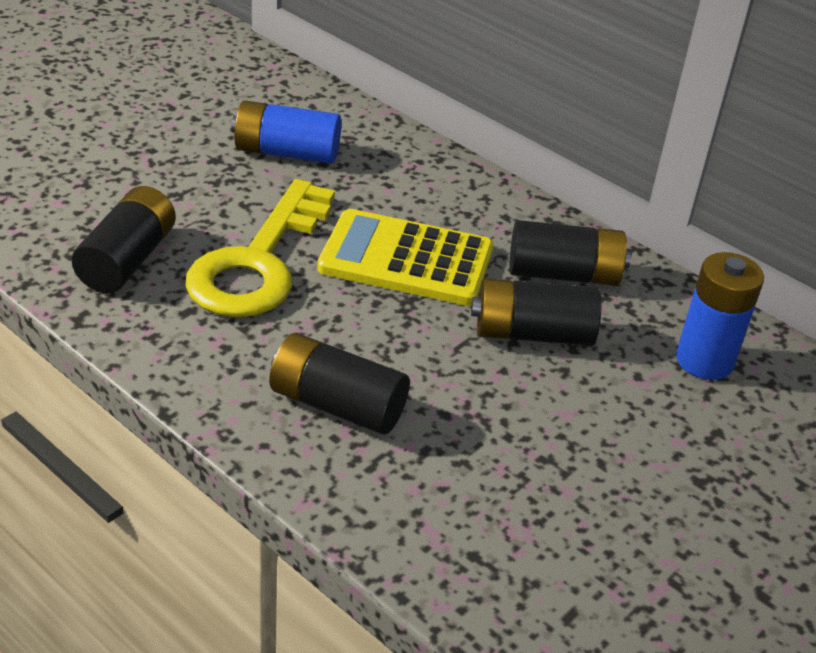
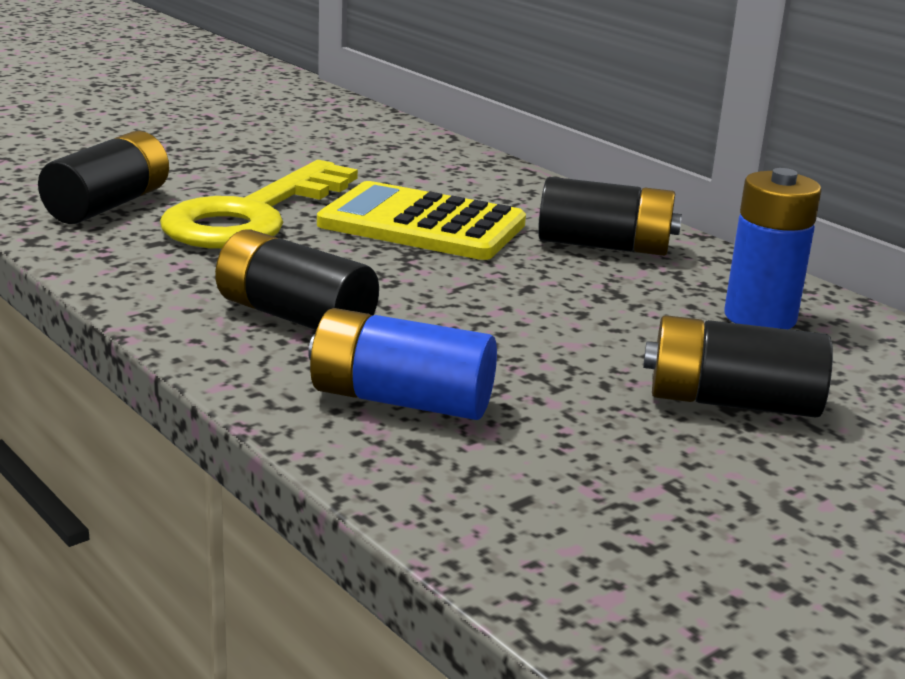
camera: 10 degrees right, 15 degrees down
(286, 152) = (318, 150): blue battery -> blue battery (401, 400)
(532, 333) = (551, 283): black battery -> black battery (731, 402)

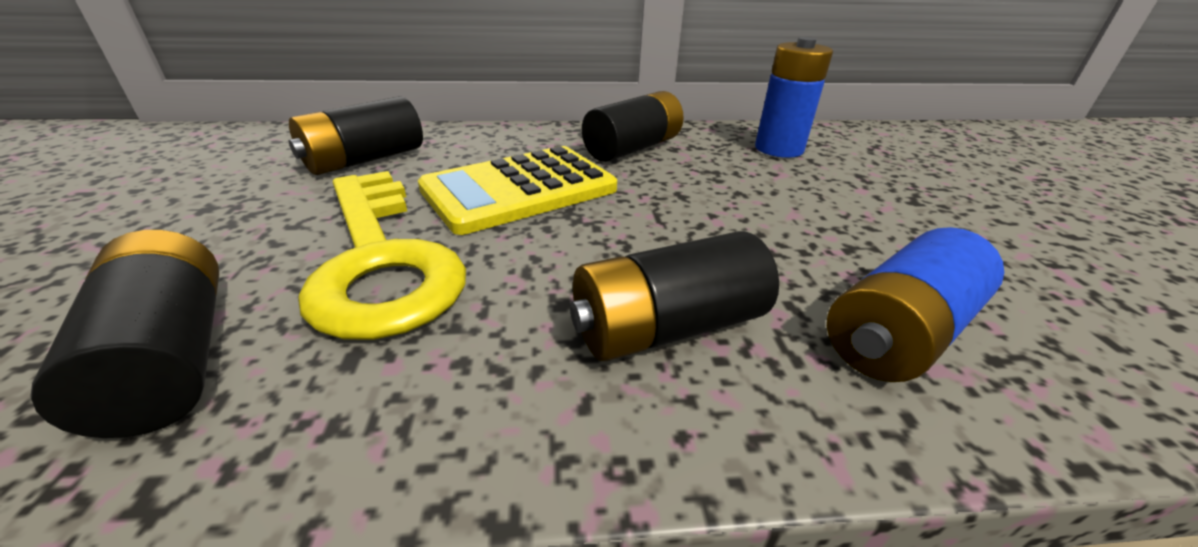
camera: 55 degrees left, 10 degrees up
(731, 402) = (908, 198): black battery -> black battery (365, 160)

